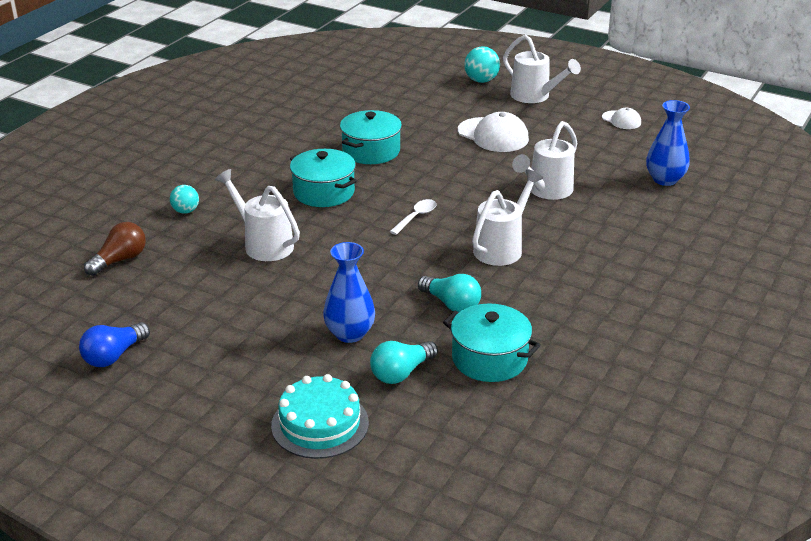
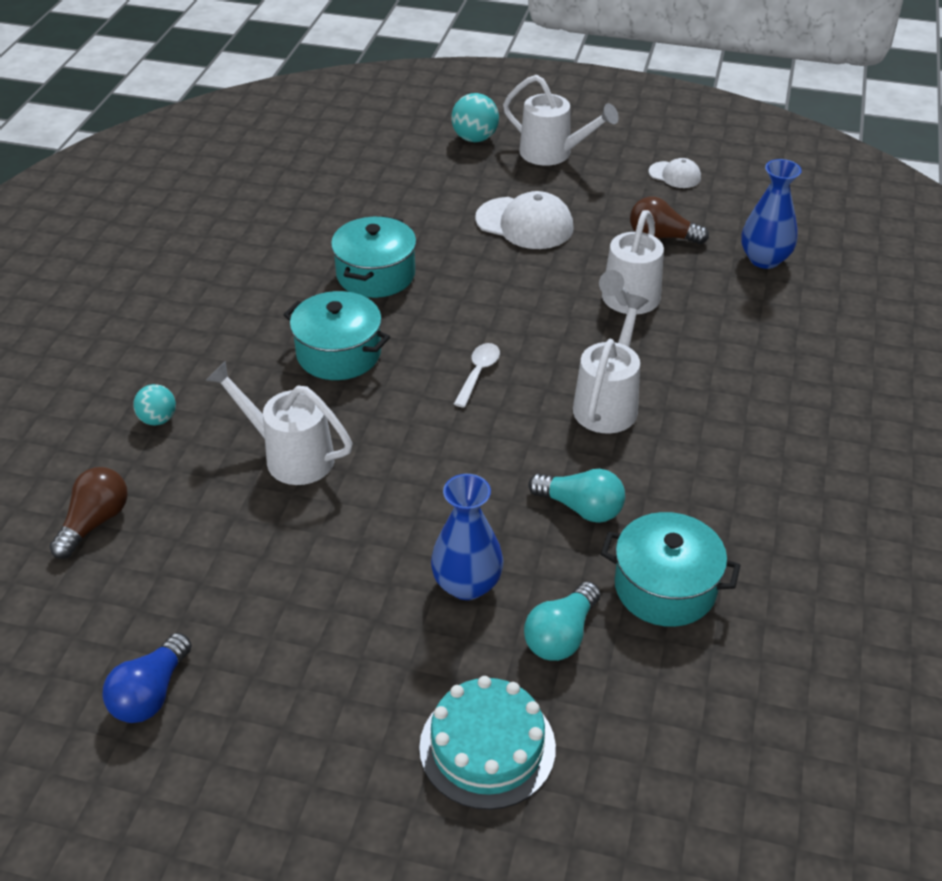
camera: 15 degrees left, 10 degrees up
(592, 156) = (661, 237): none -> brown light bulb

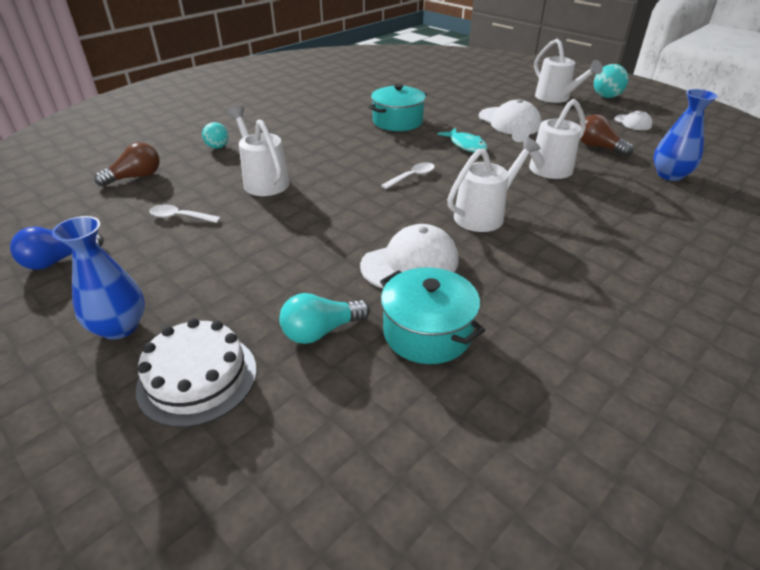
camera: 30 degrees right, 5 degrees down
(239, 561) = (180, 217): none -> white spoon
(339, 353) = (340, 147): turquoise pot -> none
(467, 584) = (291, 276): blue vase -> blue vase (120, 327)
(475, 138) = (513, 83): turquoise ball -> turquoise ball (606, 97)
(487, 747) = (197, 378): turquoise cake -> white cake
(502, 290) = (466, 145): none -> turquoise fish
(581, 508) = (410, 263): turquoise light bulb -> white cap

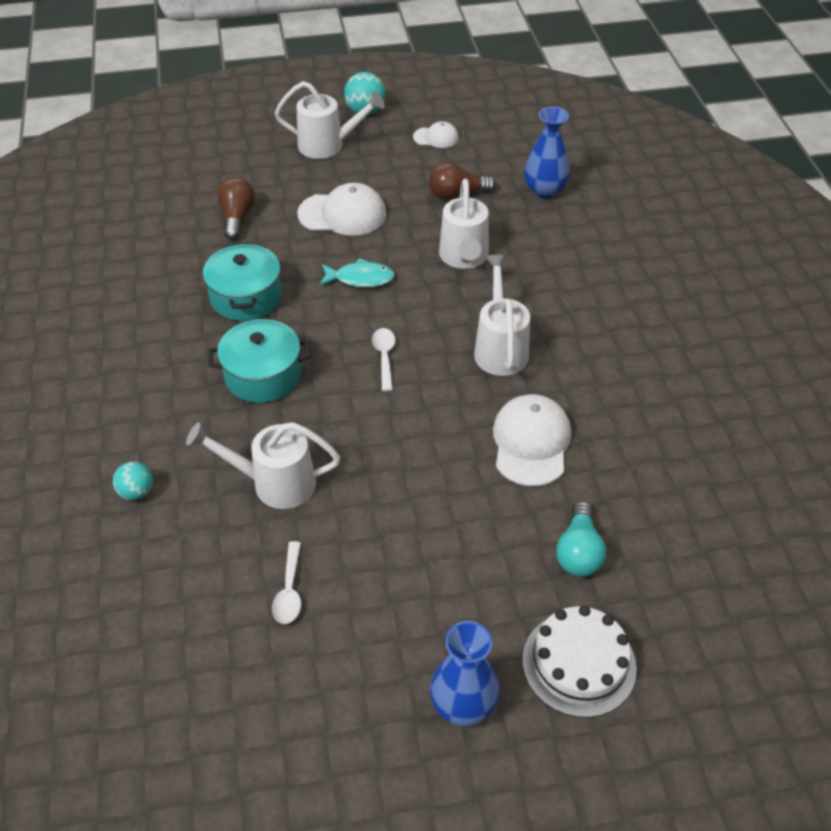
camera: 55 degrees left, 10 degrees up
(59, 260) = (288, 735): blue light bulb -> none
(135, 177) = (140, 606): brown light bulb -> brown light bulb (237, 217)
(180, 217) = (289, 591): white spoon -> white spoon turned 45 degrees counterclockwise
(427, 332) = (629, 483): turquoise pot -> turquoise pot (263, 375)

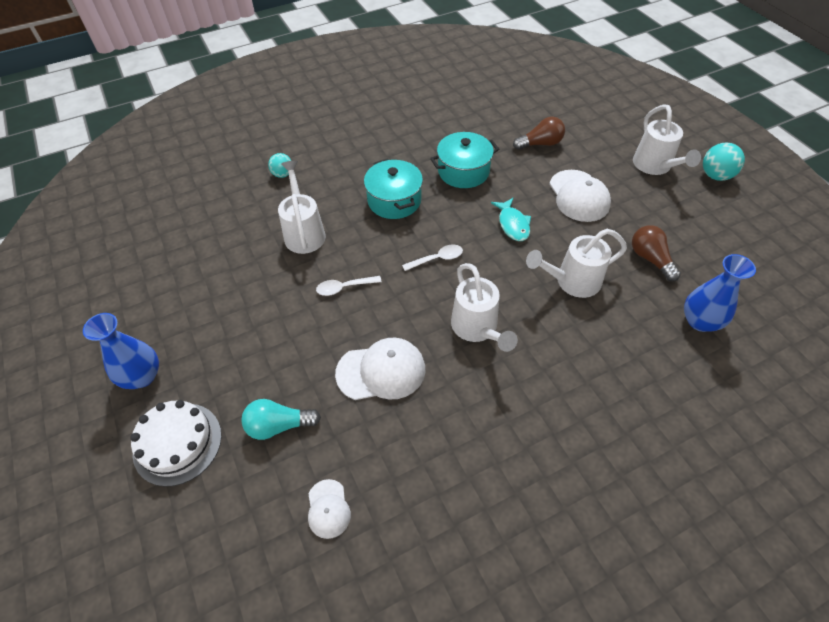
camera: 75 degrees right, 5 degrees up
(289, 591) = (221, 263): white spoon -> white spoon (344, 288)
(436, 137) = (716, 227): white cap -> white cap (328, 509)
(500, 348) = (477, 329): white watering can -> white watering can turned 90 degrees clockwise

